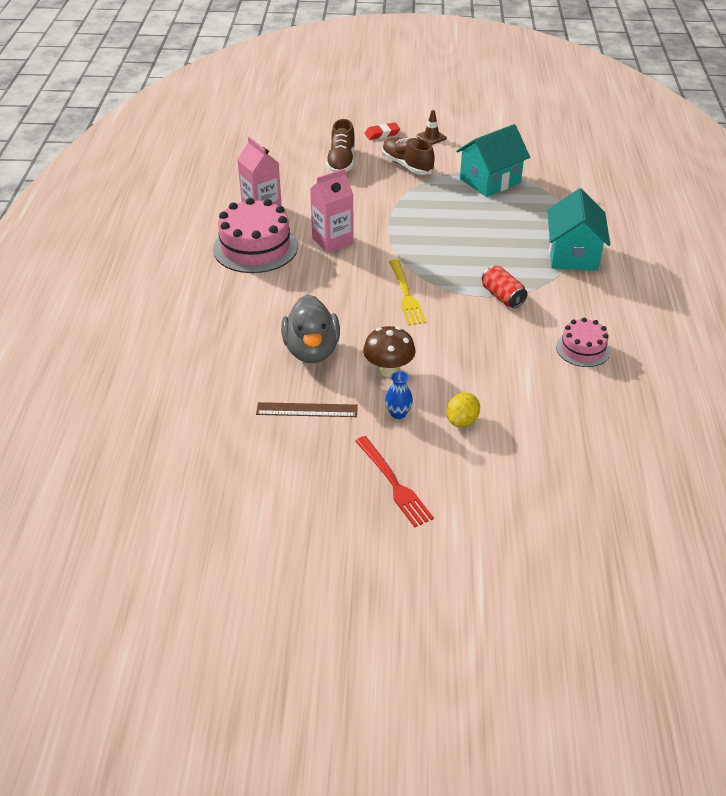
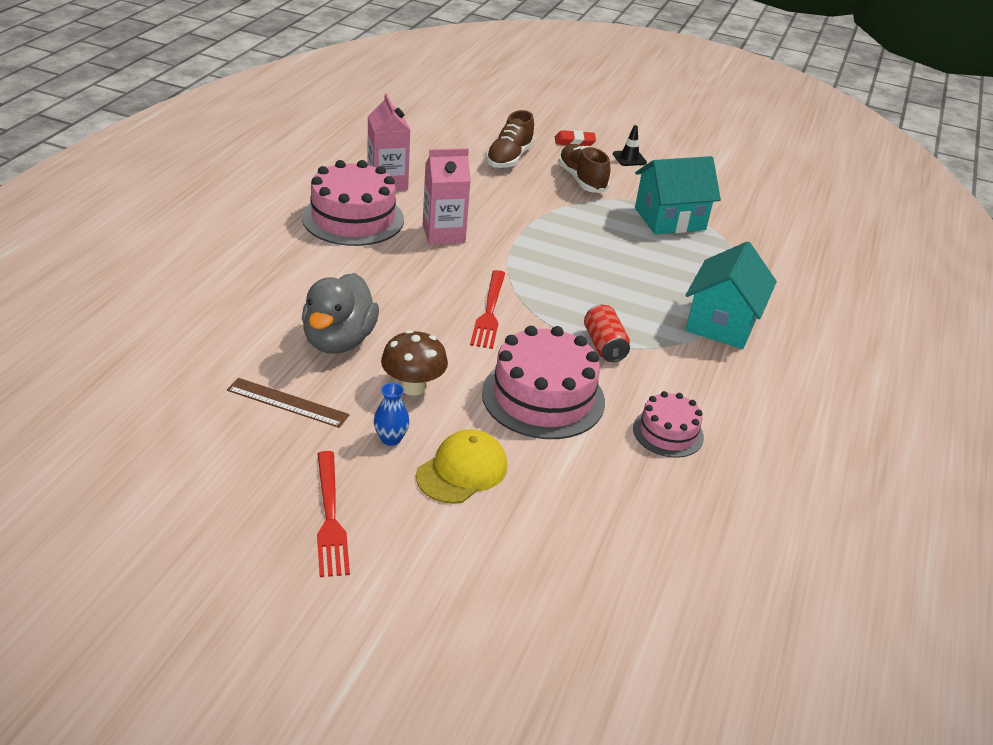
camera: 15 degrees right, 5 degrees down
(406, 295) = (489, 312): yellow fork -> red fork
(431, 137) = (629, 158): brown traffic cone -> black traffic cone
(462, 421) = (462, 471): yellow lemon -> yellow cap
(484, 349) = (543, 397): none -> pink cake

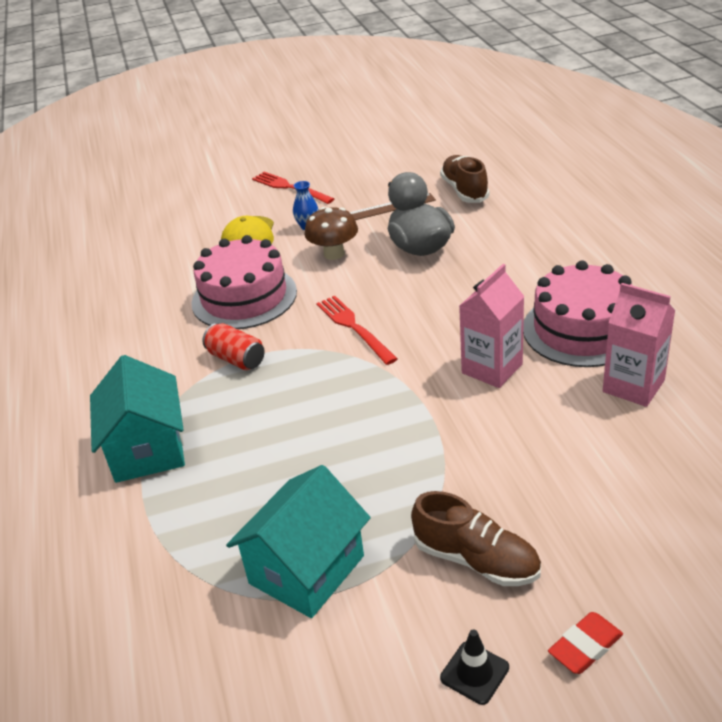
camera: 150 degrees right, 0 degrees up
(509, 158) = (601, 528): brown shoe -> brown shoe (464, 190)
(668, 433) = (136, 327): pink cake -> none

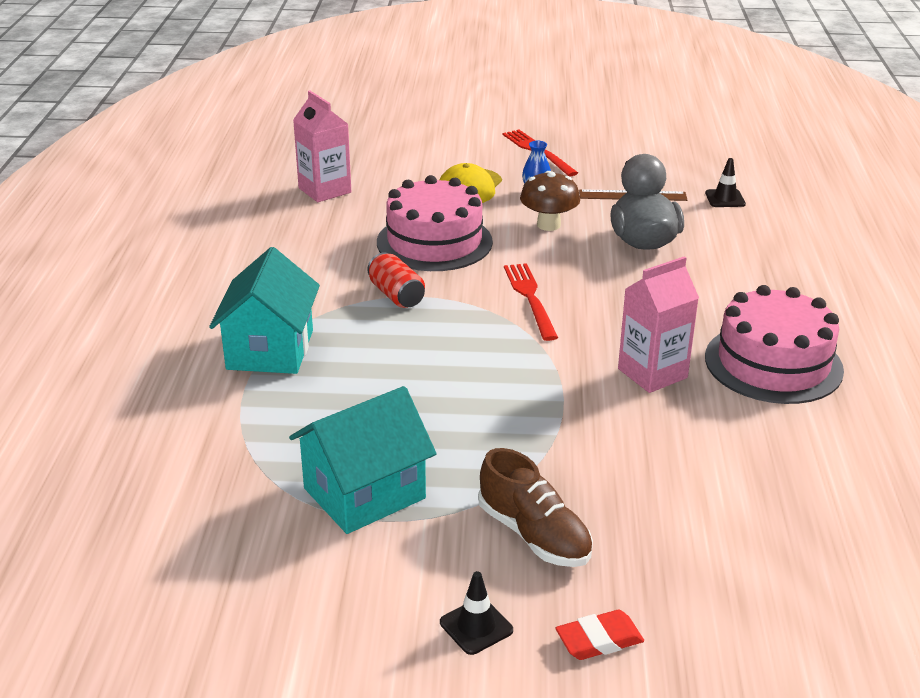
camera: 15 degrees right, 5 degrees down
(464, 190) = (725, 199): brown shoe -> black traffic cone
(633, 386) = (796, 431): pink carton -> pink carton (324, 190)

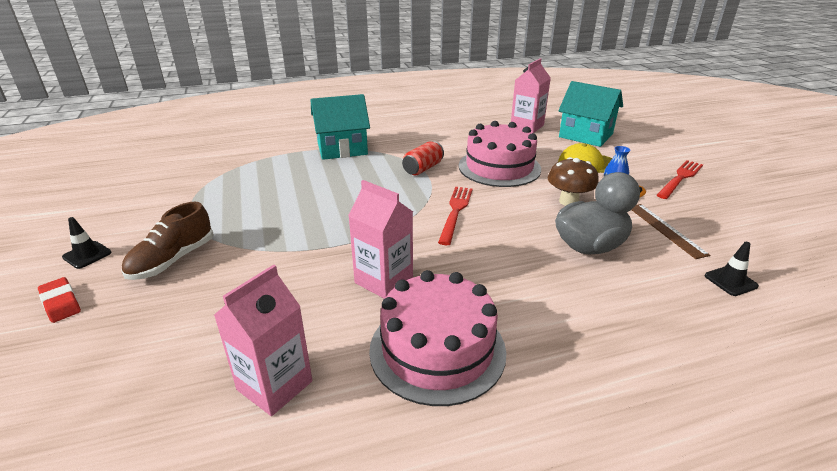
camera: 70 degrees right, 0 degrees up
(364, 493) = (213, 199): turquoise house -> turquoise house (585, 135)
(530, 298) = (455, 212): red fork -> red fork turned 45 degrees counterclockwise
(799, 464) = (274, 385): none -> pink carton

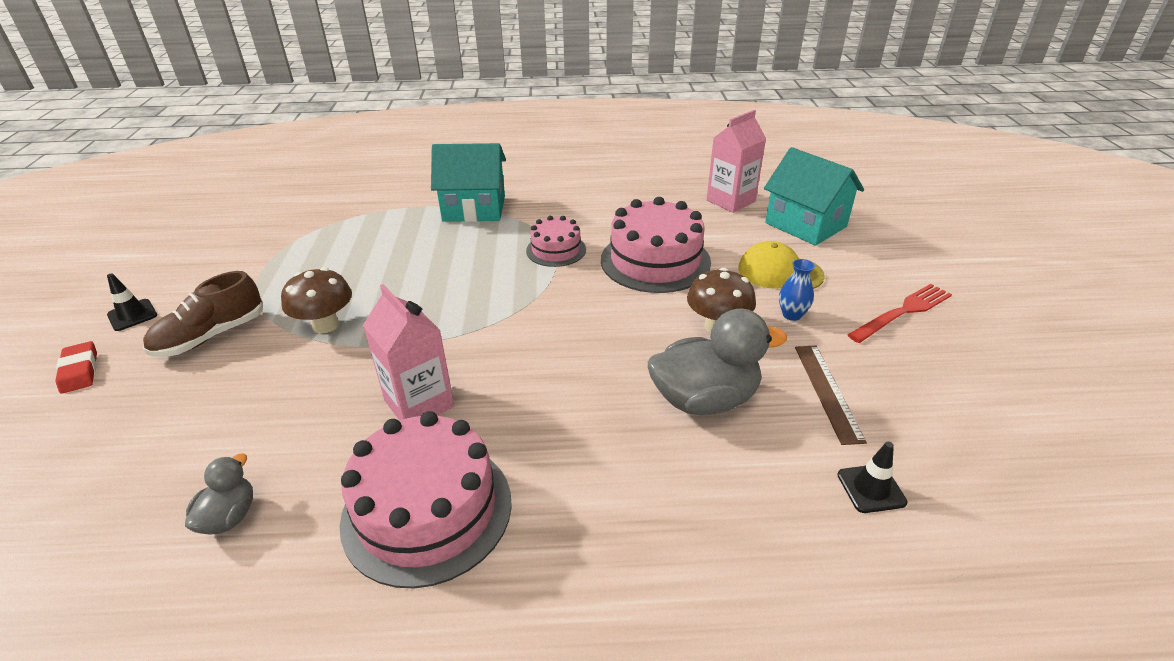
camera: 15 degrees right, 5 degrees up
(270, 239) = (325, 325): none -> brown mushroom
(274, 385) = (229, 517): pink carton -> grey duck
(423, 168) = (556, 250): red can -> pink cake
(455, 212) = (560, 320): red fork -> none

